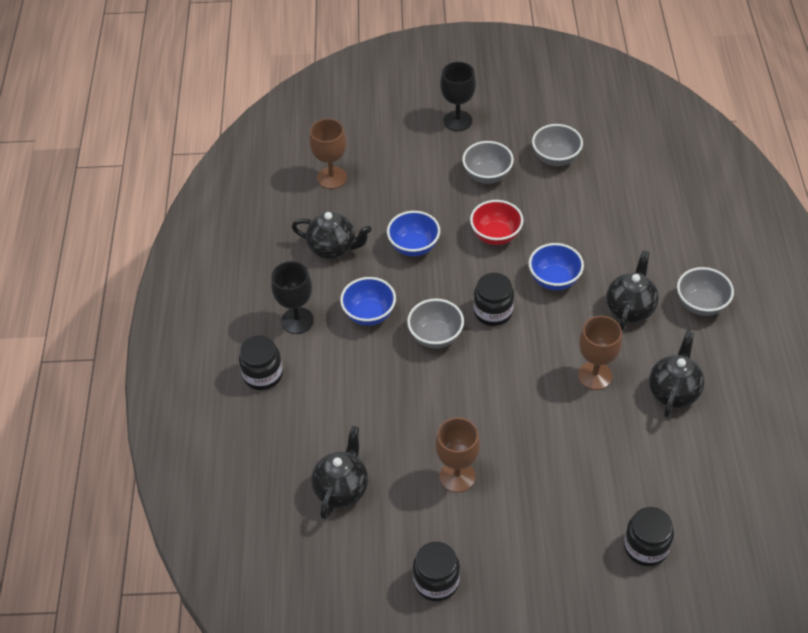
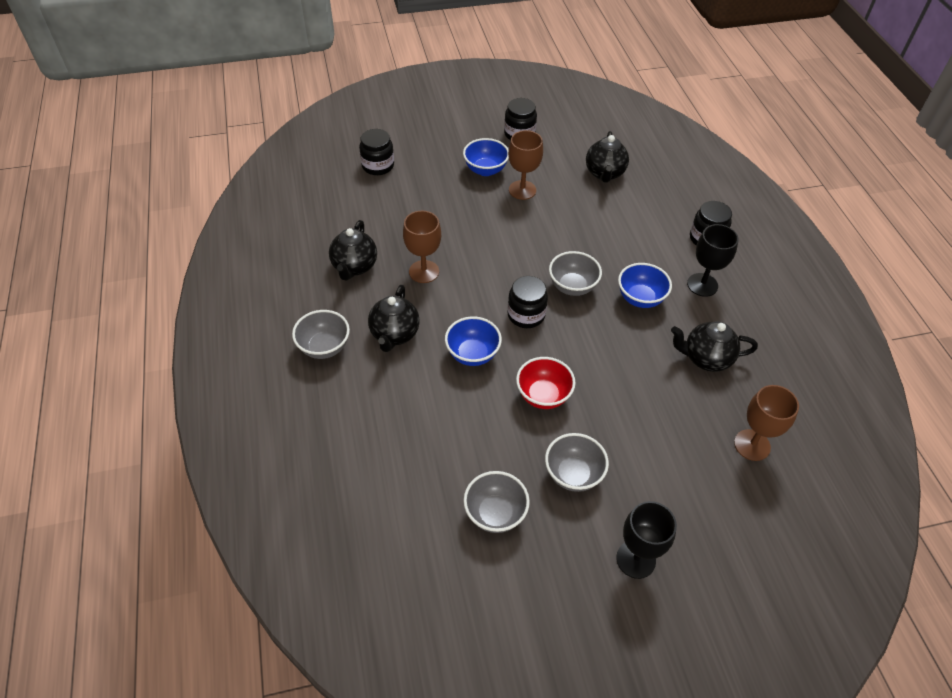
camera: 165 degrees right, 0 degrees up
(414, 246) = (625, 371): blue bowl -> blue bowl (485, 170)

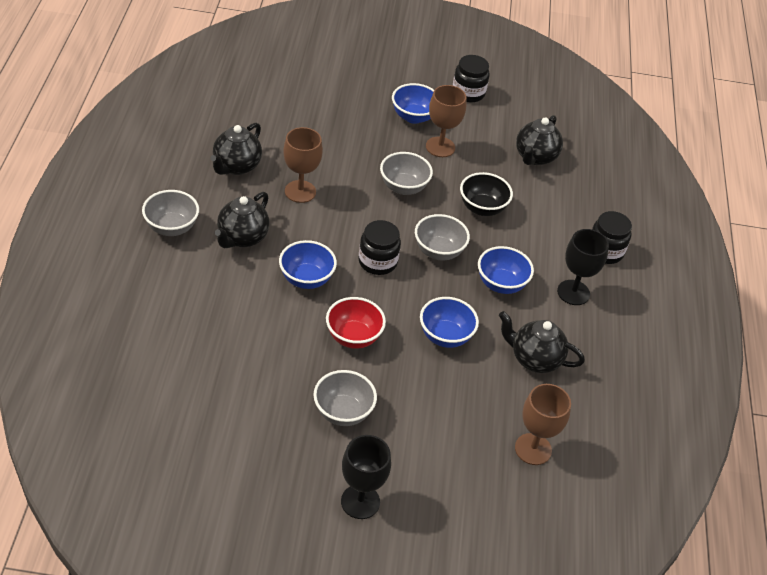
camera: 15 degrees right, 5 degrees down
(378, 166) = (308, 81): black jar -> none
(495, 513) = (252, 418): grey bowl -> grey bowl (403, 187)
(587, 234) = (482, 208): none -> black bowl
(621, 365) = (445, 336): none -> blue bowl

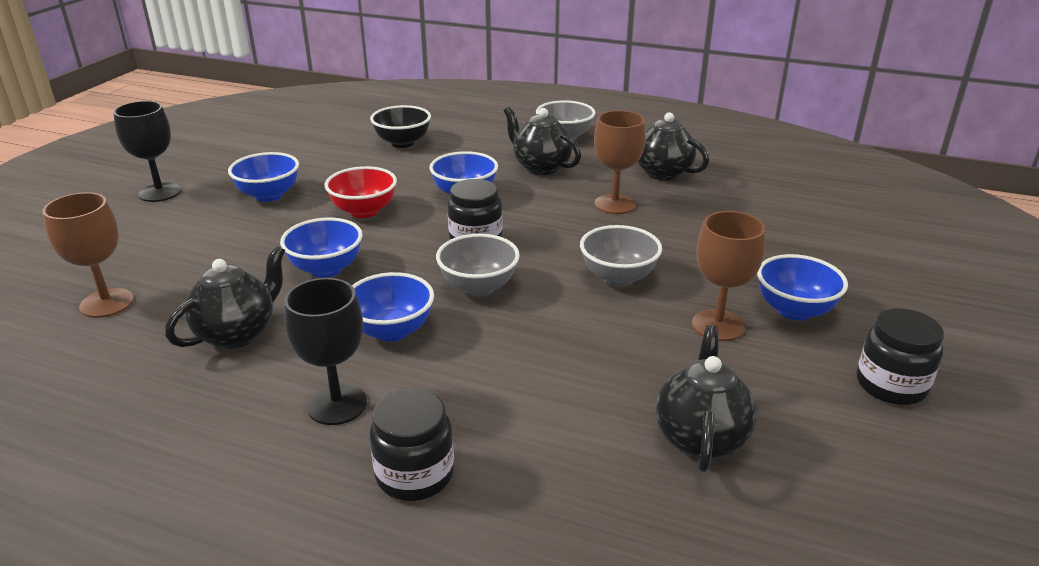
camera: 110 degrees right, 15 degrees down
(343, 412) = (269, 195): grey bowl -> blue bowl
(482, 208) = (562, 343): black bowl -> black bowl (402, 143)
(535, 157) = (700, 438): black teapot -> black teapot turned 60 degrees clockwise

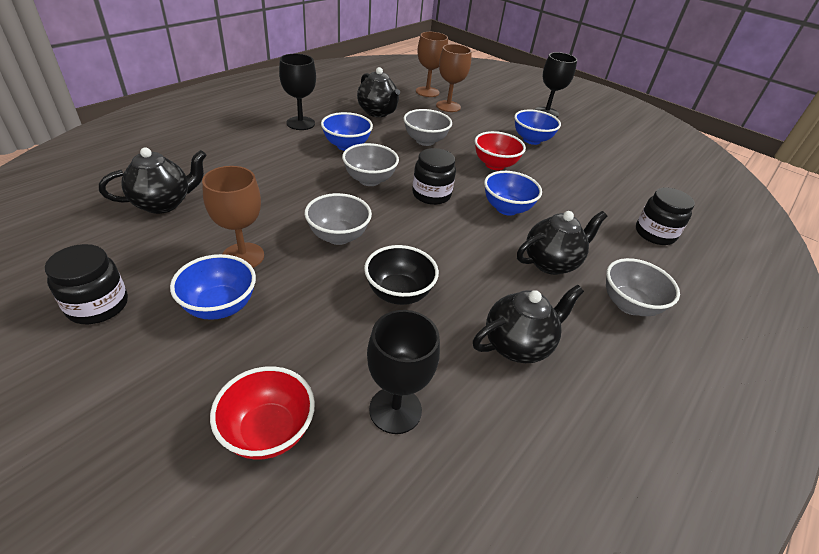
camera: 105 degrees right, 10 degrees up
(326, 269) = (425, 141): blue bowl -> grey bowl
(402, 143) = (619, 204): black bowl -> black bowl (399, 293)
(415, 474) = (236, 129): black jar -> black jar (654, 234)
(614, 204) = (456, 280): brown goblet -> brown goblet (448, 106)
(700, 438) = (163, 203): black teapot -> black teapot turned 60 degrees counterclockwise
(778, 206) = (395, 410): none -> black goblet
(859, 245) = (268, 431): none -> red bowl

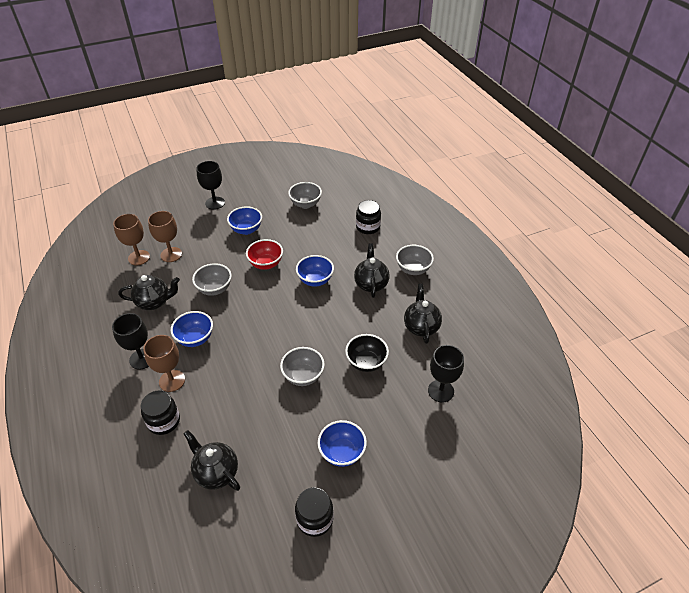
camera: 60 degrees left, 5 degrees up
(163, 203) = (216, 472): black teapot -> black teapot turned 45 degrees counterclockwise
(243, 256) = (300, 432): brown goblet -> brown goblet (172, 381)
(268, 431) = (435, 445): red bowl -> none
(369, 180) = (248, 339): grey bowl -> grey bowl (305, 204)
(431, 194) = (282, 312): black jar -> black jar (164, 421)

